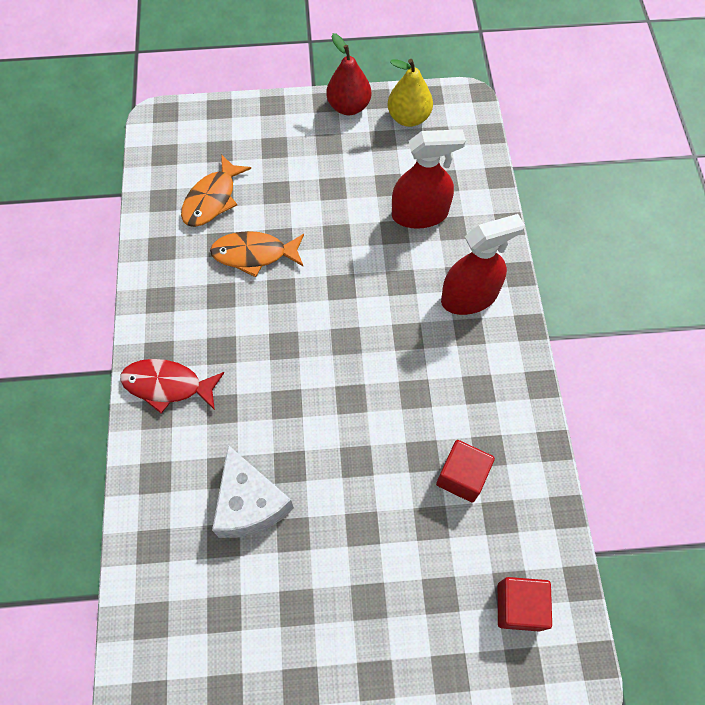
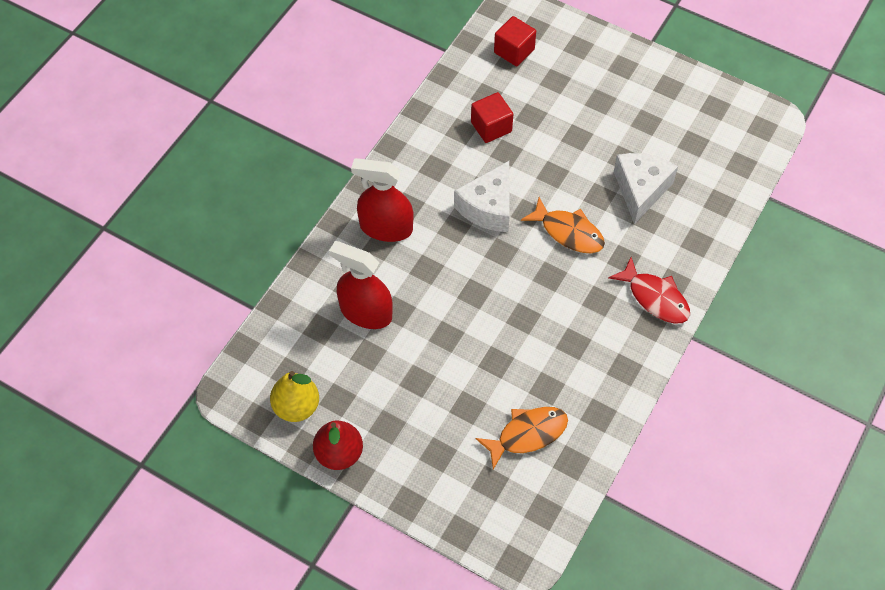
camera: 145 degrees left, 5 degrees down
(254, 254) = (525, 361): orange fish -> orange fish (568, 232)
(392, 378) = (488, 207): none -> white cheese

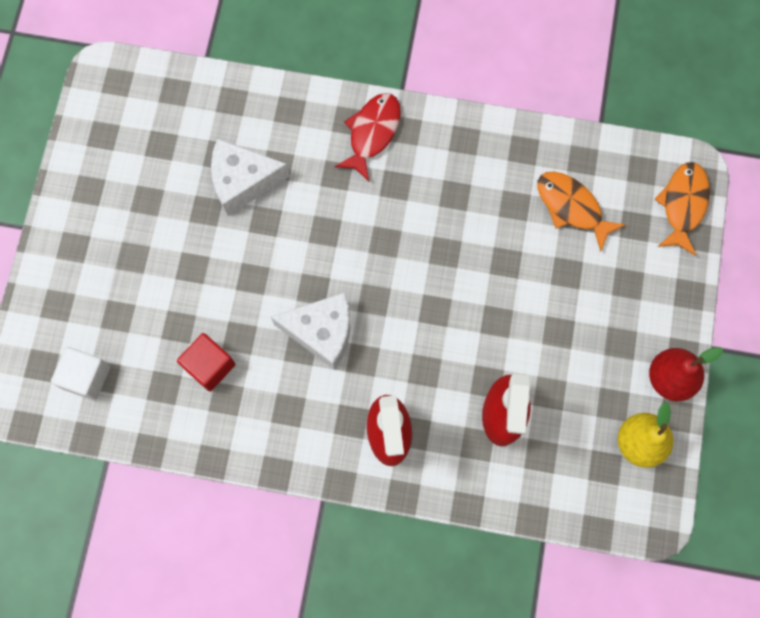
camera: 110 degrees left, 15 degrees up
(514, 51) = (86, 377): red cube -> white cube
(568, 232) = (323, 238): orange fish -> orange fish (683, 205)

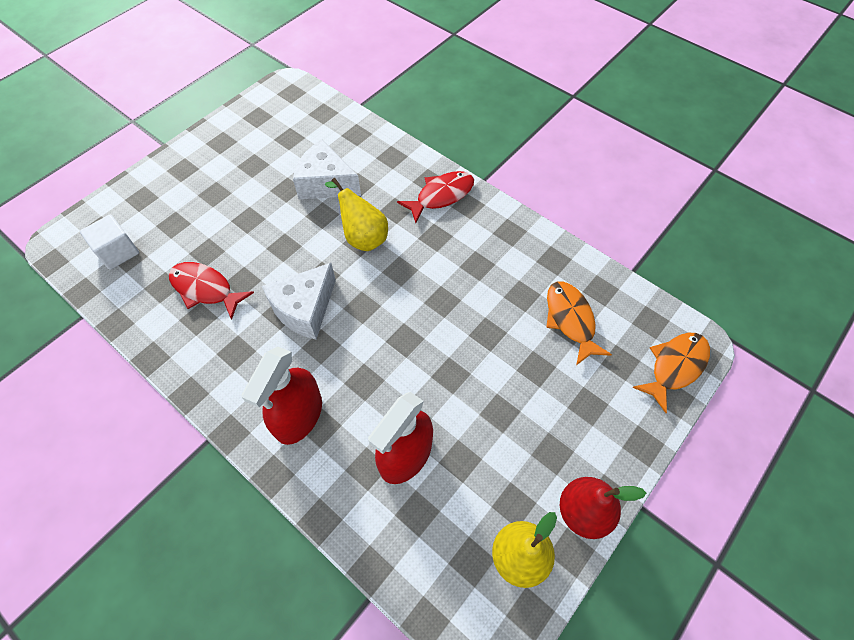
camera: 30 degrees right, 15 degrees down
(209, 366) = (205, 289): red cube -> red fish
(322, 332) = (304, 309): white cheese -> white cheese turned 90 degrees clockwise
(324, 224) = (363, 236): none -> yellow pear

